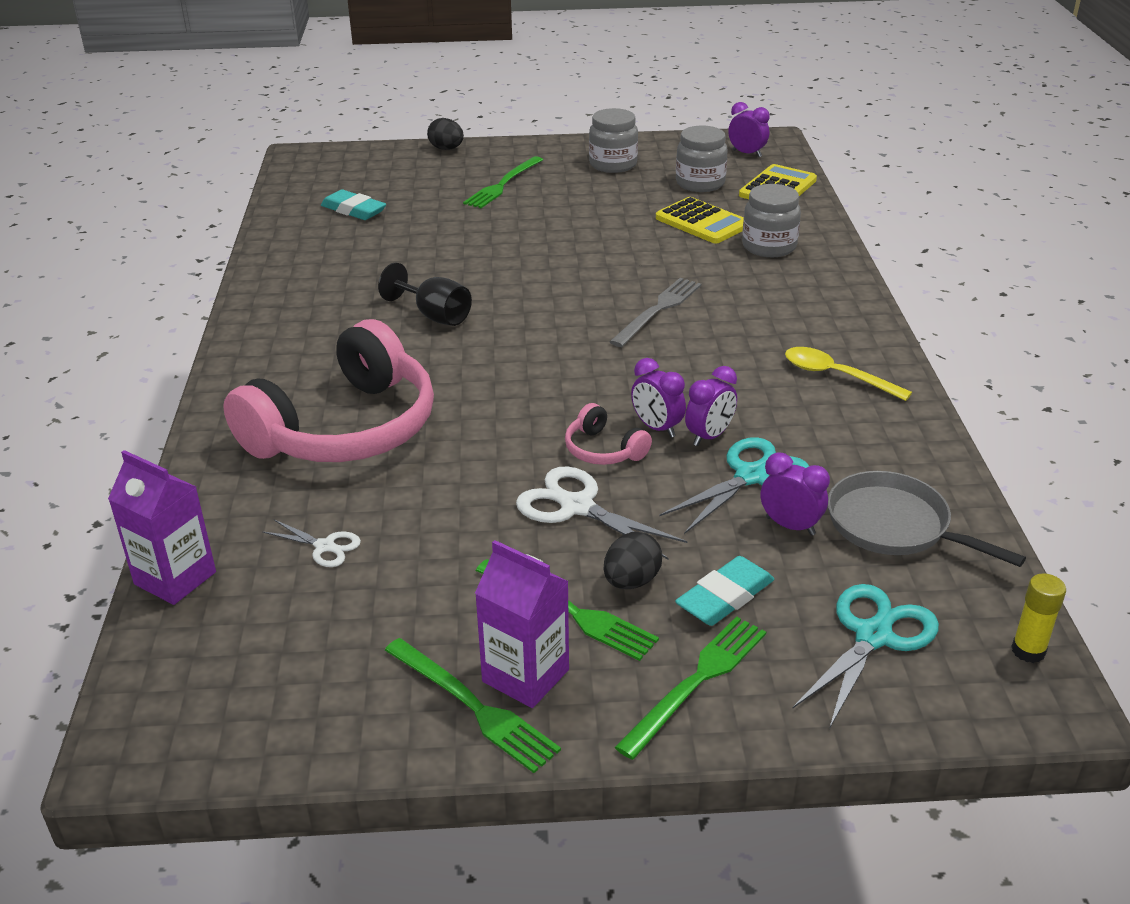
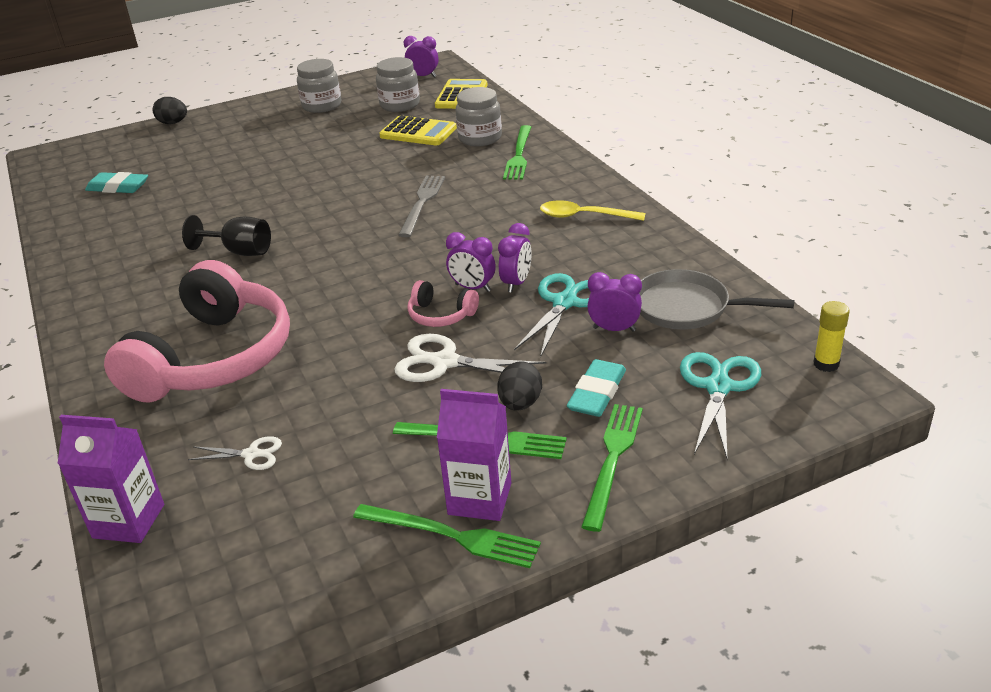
camera: 20 degrees left, 0 degrees up
(503, 184) = (239, 139): green fork -> green fork (519, 155)

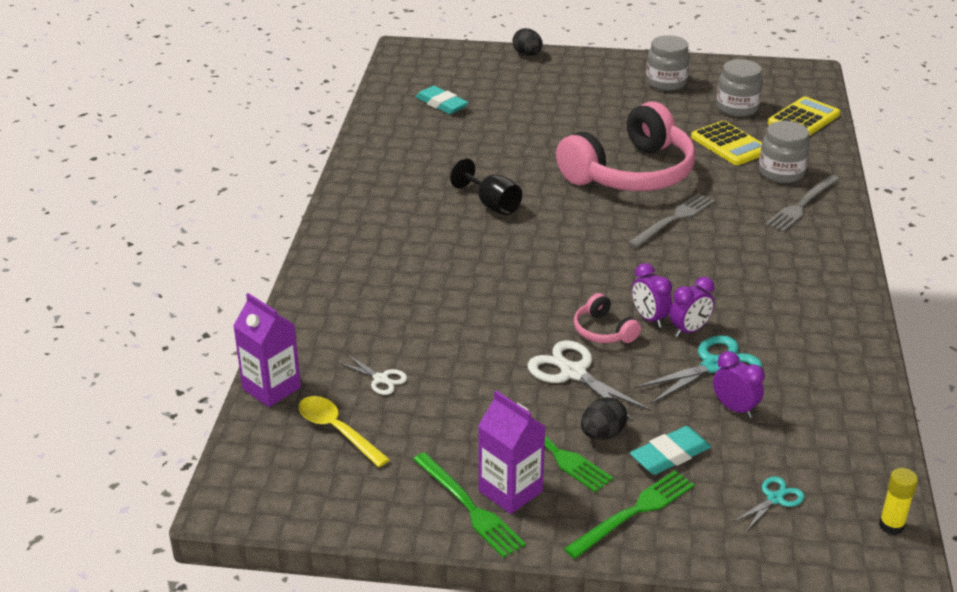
camera: 30 degrees right, 0 degrees up
(213, 358) = (408, 290): pink headphones -> pink headphones (630, 173)
(423, 76) = (785, 83): purple clock -> none
(519, 155) = (802, 205): green fork -> grey fork
(584, 216) = (806, 292): yellow spoon -> yellow spoon (337, 430)
(687, 307) = (817, 419): grey pan -> none
(718, 387) = (775, 499): turquoise scissors -> turquoise scissors, size x0.56

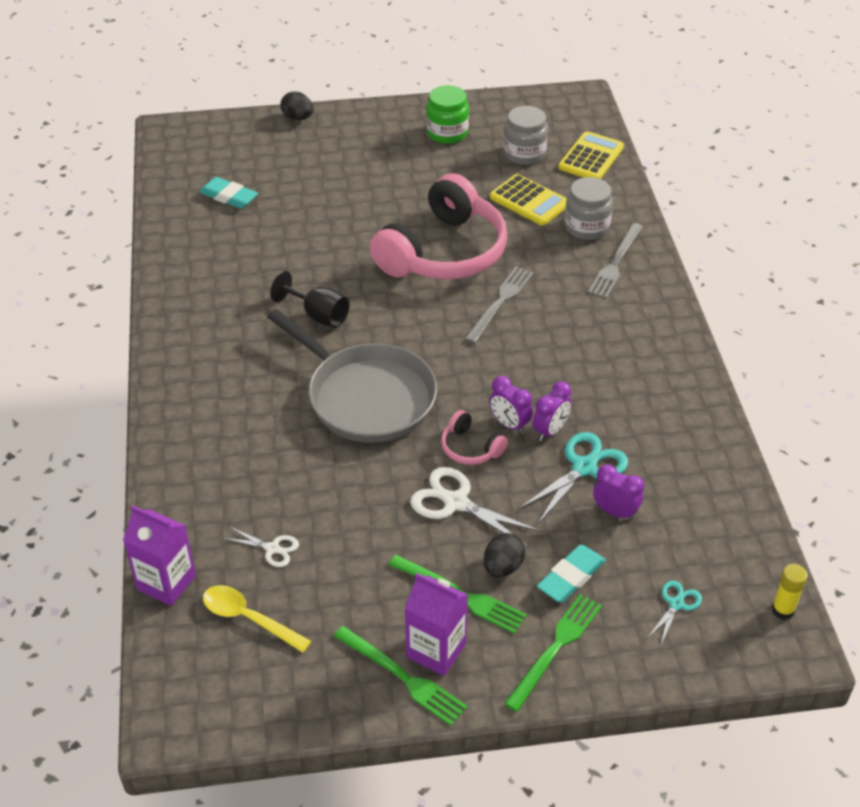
camera: 15 degrees left, 10 degrees up
(514, 274) = (366, 397): none -> grey pan
(666, 82) = (447, 133): grey jar -> green jar

